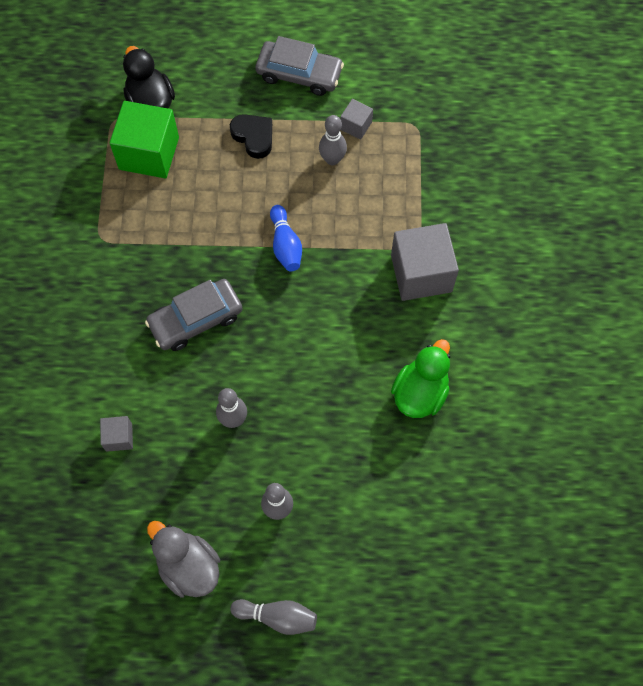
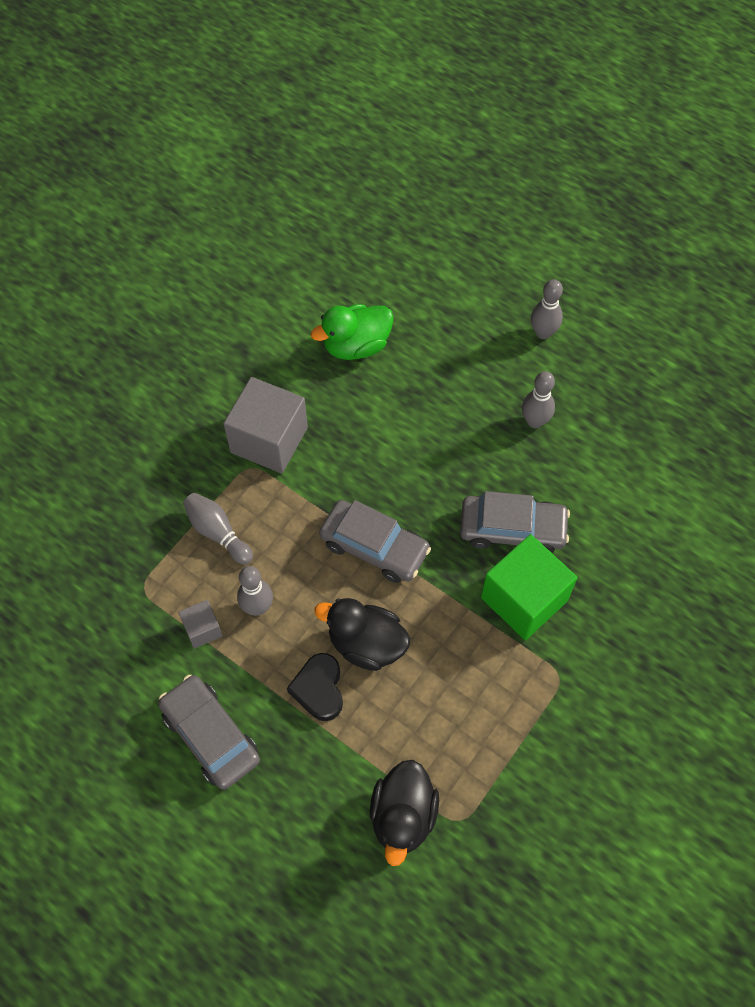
camera: 145 degrees left, 5 degrees down
(119, 437) = (650, 467): grey cube -> none
(149, 153) = (446, 746): green cube -> green cube (524, 599)
(188, 566) = (645, 335): grey duck -> none
(243, 180) = (366, 644): none -> black duck
(277, 617) = (594, 263): grey bowling pin -> grey bowling pin (217, 532)
(285, 245) = (374, 547): blue bowling pin -> grey car

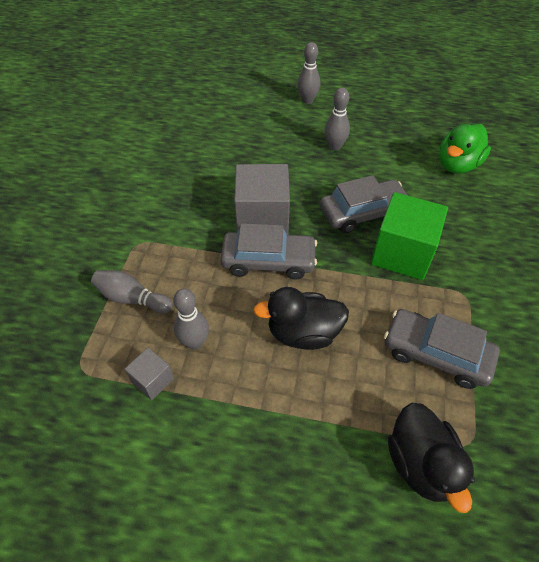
camera: 25 degrees left, 10 degrees down
(210, 735) = (204, 473): grey car -> grey car (436, 354)
(269, 440) = (145, 220): grey cube -> grey cube (262, 218)
(319, 689) = (283, 386): black heart -> none
(356, 346) = (183, 144): green duck -> green duck (457, 165)

